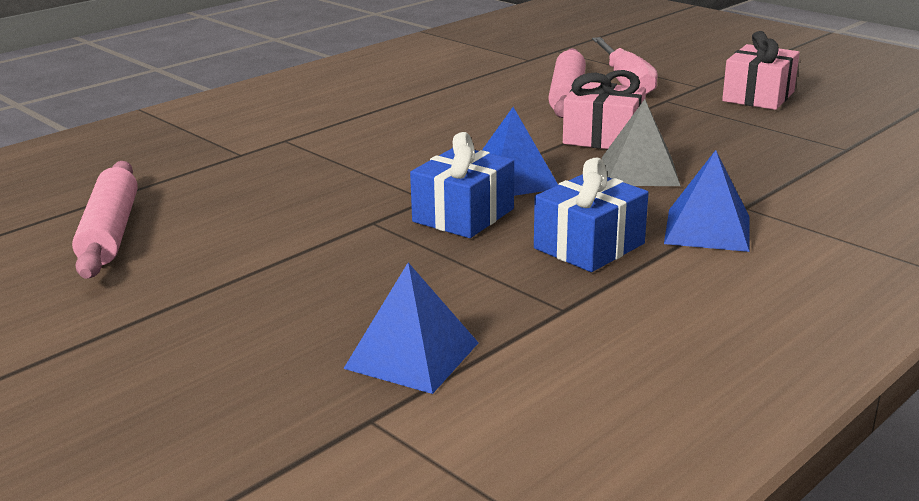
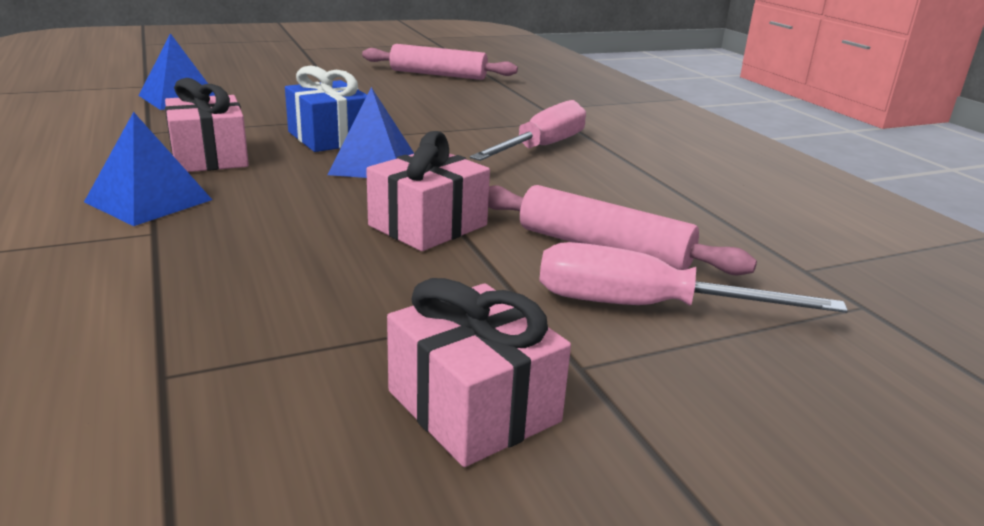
camera: 110 degrees right, 0 degrees up
(386, 135) = (541, 148): none -> pink screwdriver
(589, 246) = (209, 157): blue gift -> pink gift
(639, 171) = (312, 214): grey pyramid -> none

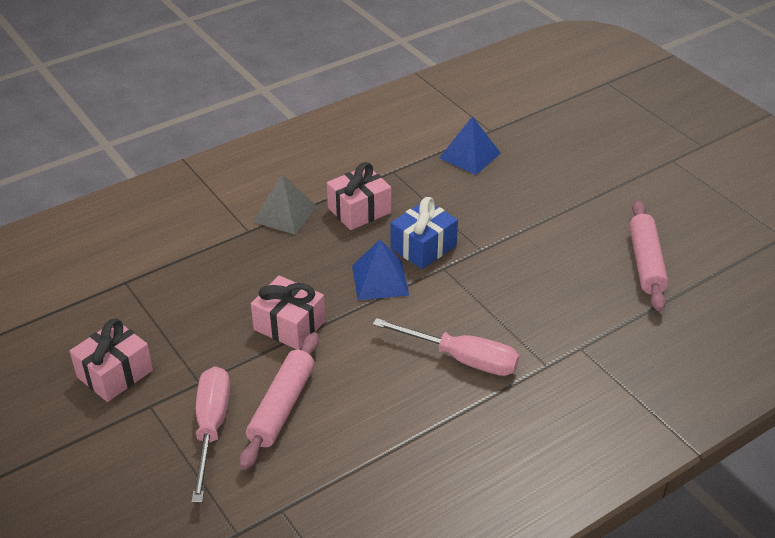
camera: 80 degrees right, 15 degrees up
(149, 200) = (285, 214): blue pyramid -> grey pyramid

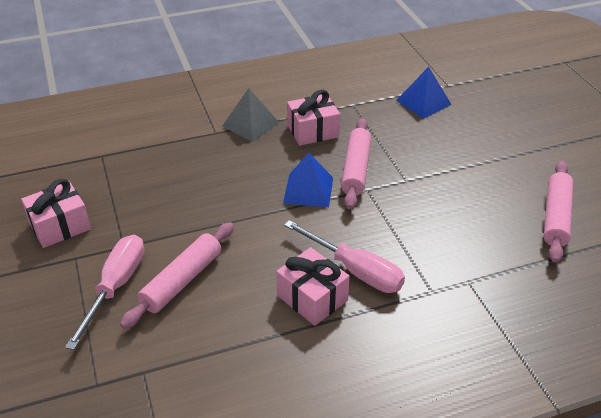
camera: 15 degrees right, 0 degrees up
(289, 325) = (217, 214): pink gift -> pink gift (312, 298)
(423, 247) = (356, 169): blue gift -> pink rolling pin

